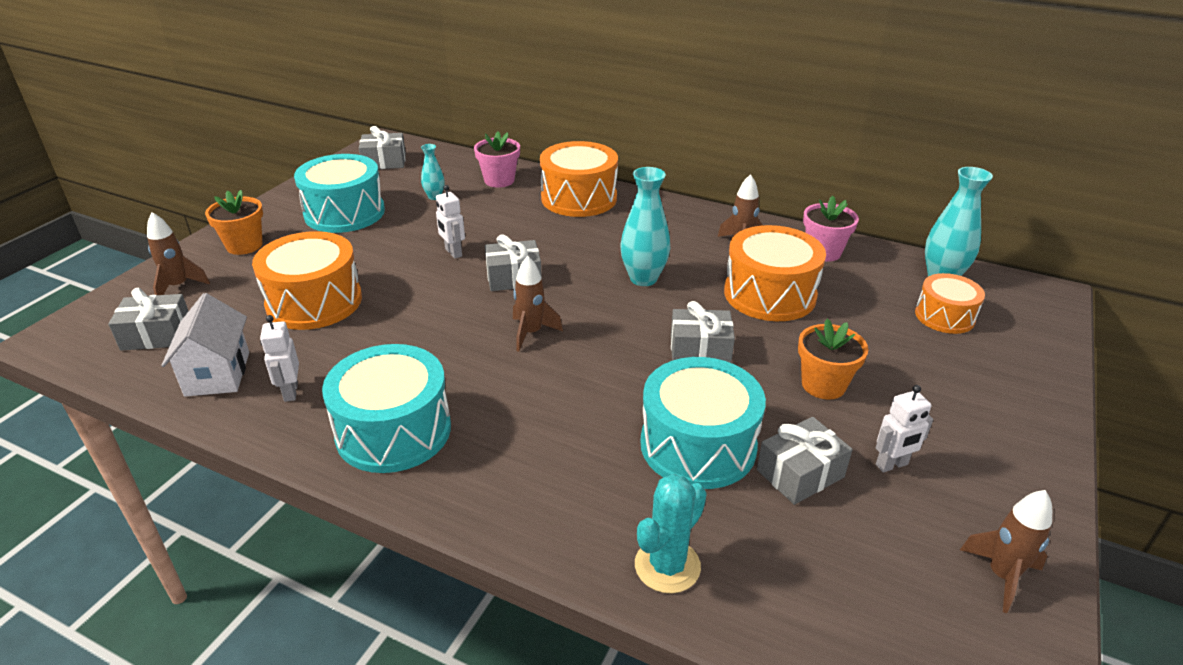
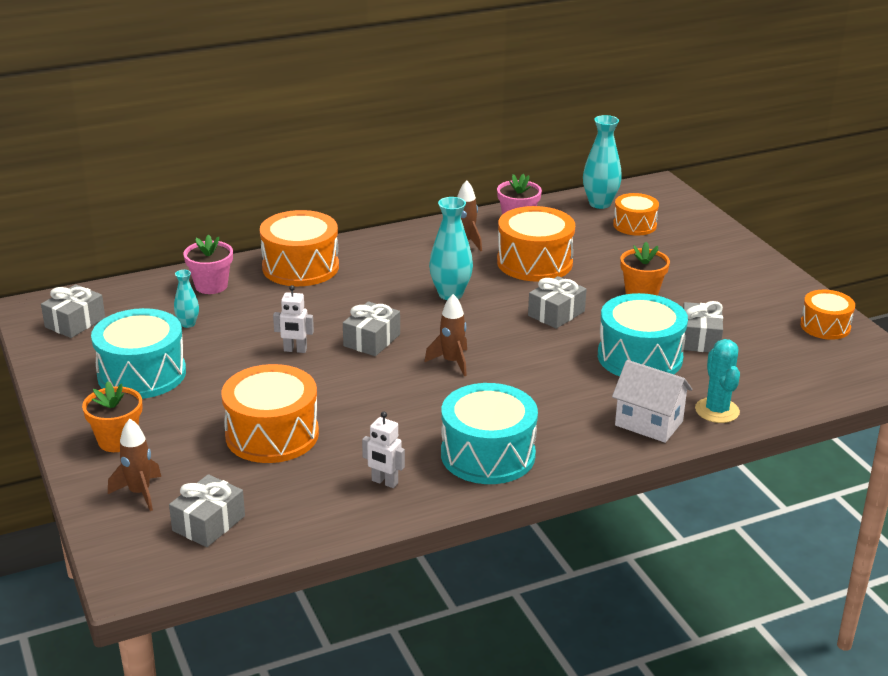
camera: 50 degrees left, 5 degrees down
(217, 374) = (313, 508): white house -> white house (649, 423)
(892, 465) = (726, 311): white robot -> none
(1001, 576) = (825, 326): brown rocket -> orange drum

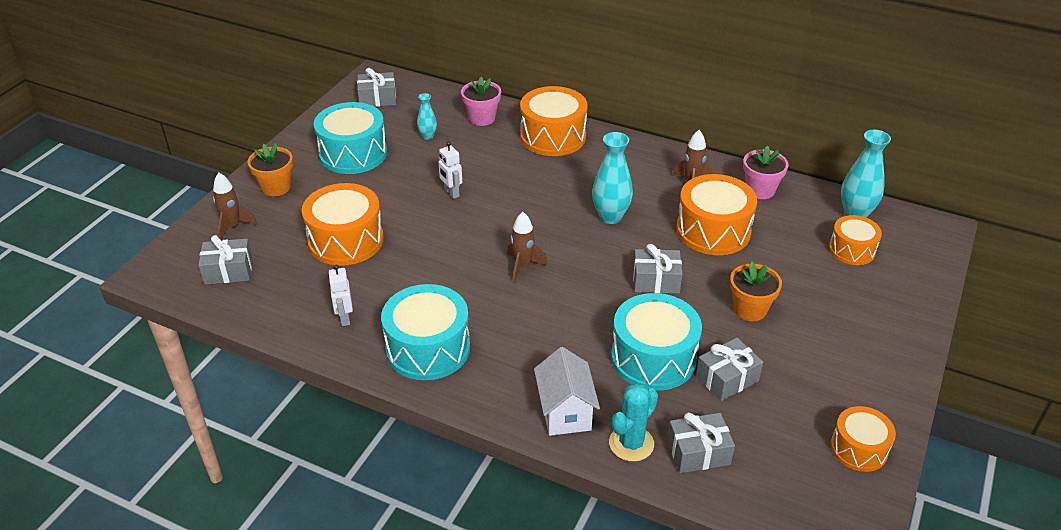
camera: 50 degrees right, 10 degrees up
(372, 340) = (504, 217): grey gift -> grey gift (698, 452)

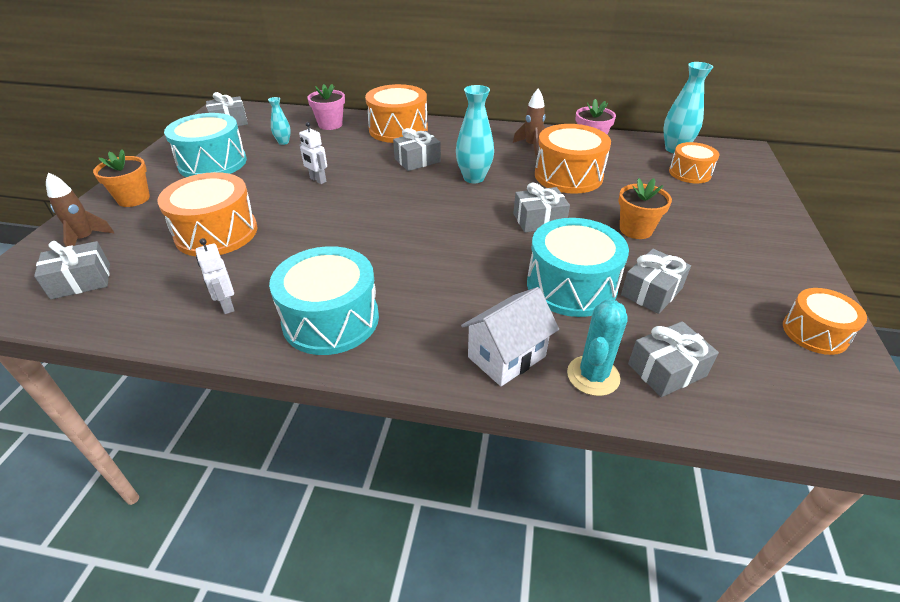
camera: 15 degrees left, 0 degrees up
(523, 267) = (408, 228): brown rocket -> none
(559, 184) = (417, 160): none -> grey gift
(565, 412) = (506, 356): white house -> white house turned 75 degrees clockwise

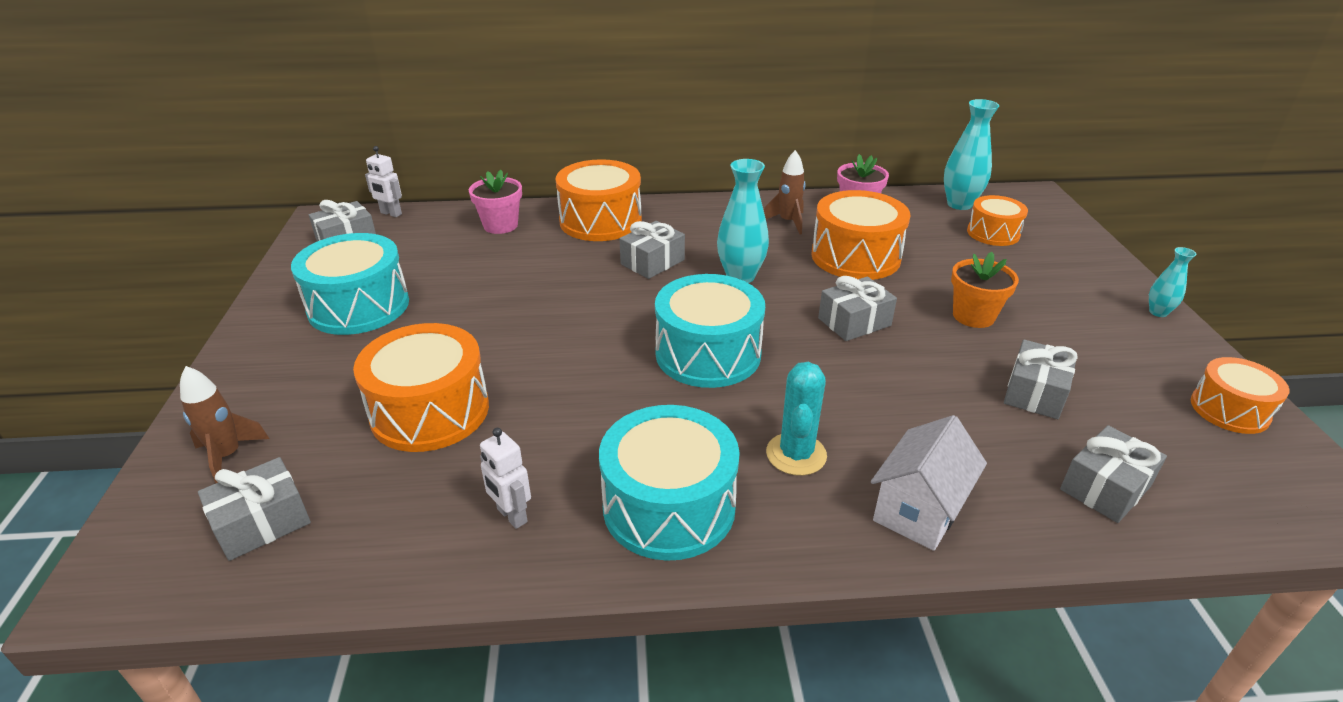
camera: 15 degrees left, 5 degrees down
(133, 199) = (267, 380): orange flower pot -> none
(283, 142) = (447, 260): turquoise vase -> turquoise vase (1158, 312)
(318, 180) = (531, 310): white robot -> white robot (391, 213)
(571, 286) = (941, 402): turquoise drum -> turquoise drum (708, 354)
(593, 376) = (1030, 513): turquoise cactus -> turquoise cactus (796, 454)

